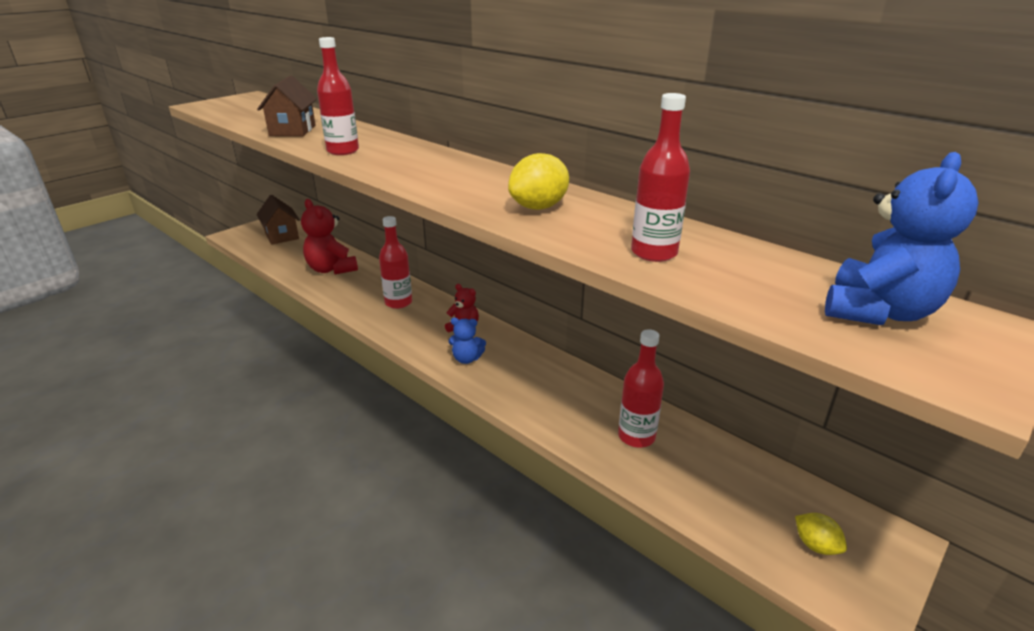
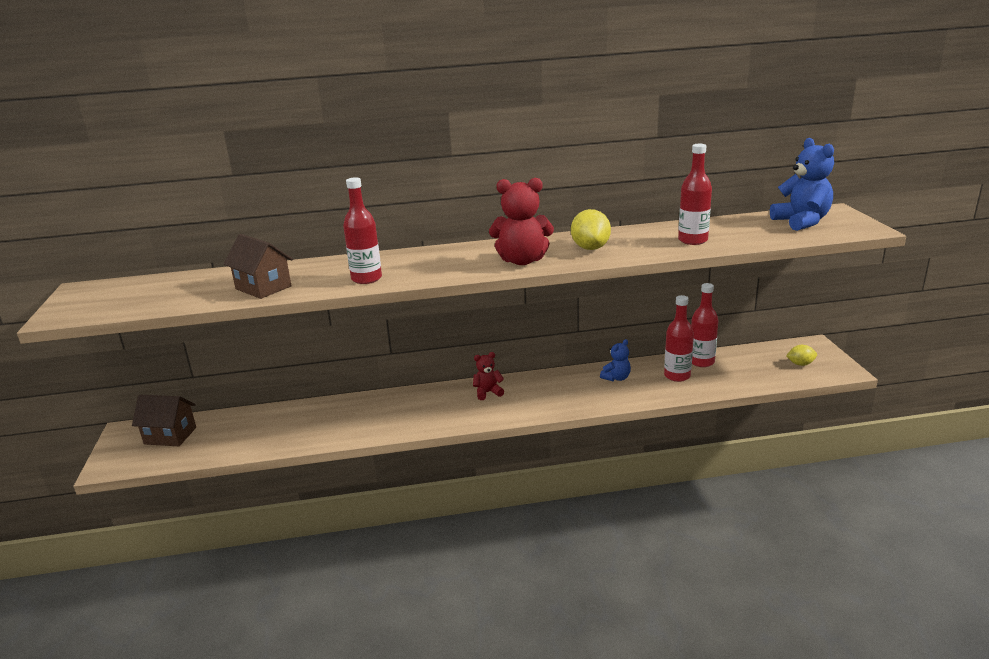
camera: 50 degrees left, 5 degrees down
(331, 269) = (294, 425): red teddy bear -> red teddy bear (522, 261)
(398, 302) = (406, 408): red bottle -> red bottle (701, 362)
(466, 359) = (527, 404): blue teddy bear -> blue teddy bear (616, 378)

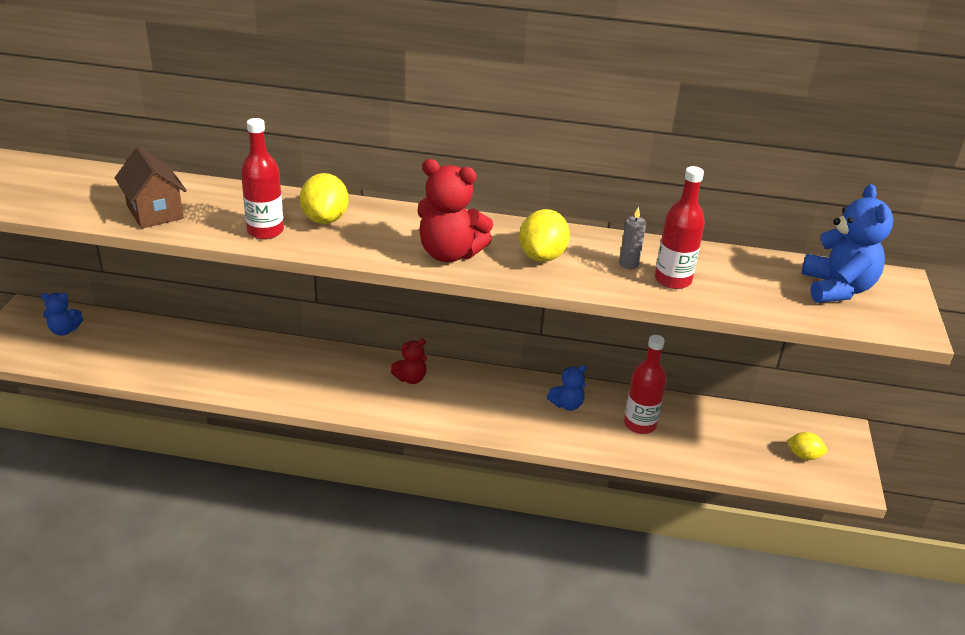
camera: 15 degrees right, 10 degrees up
(170, 436) = (64, 330): brown house -> blue teddy bear
(408, 263) = (325, 219): none -> yellow lemon
(488, 392) = (411, 378): red teddy bear -> red teddy bear turned 150 degrees clockwise
(654, 239) = (628, 264): none -> grey candle
(701, 362) = (683, 413): red bottle -> none

